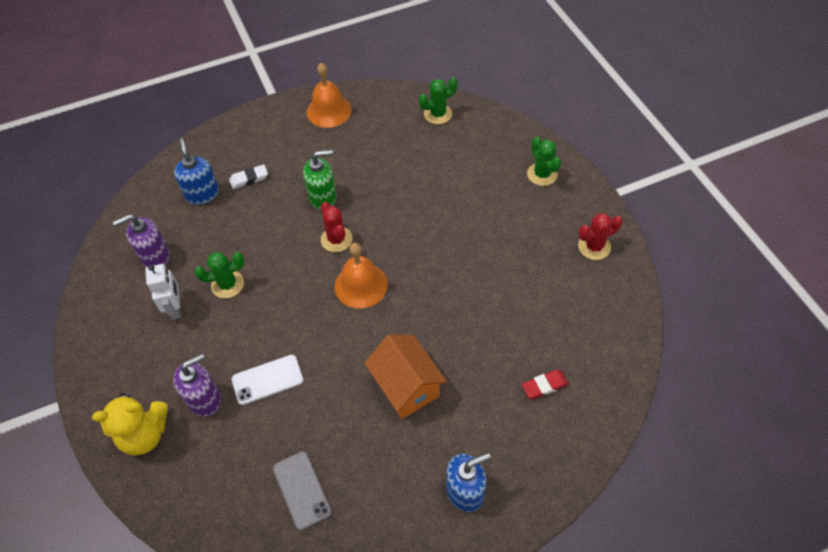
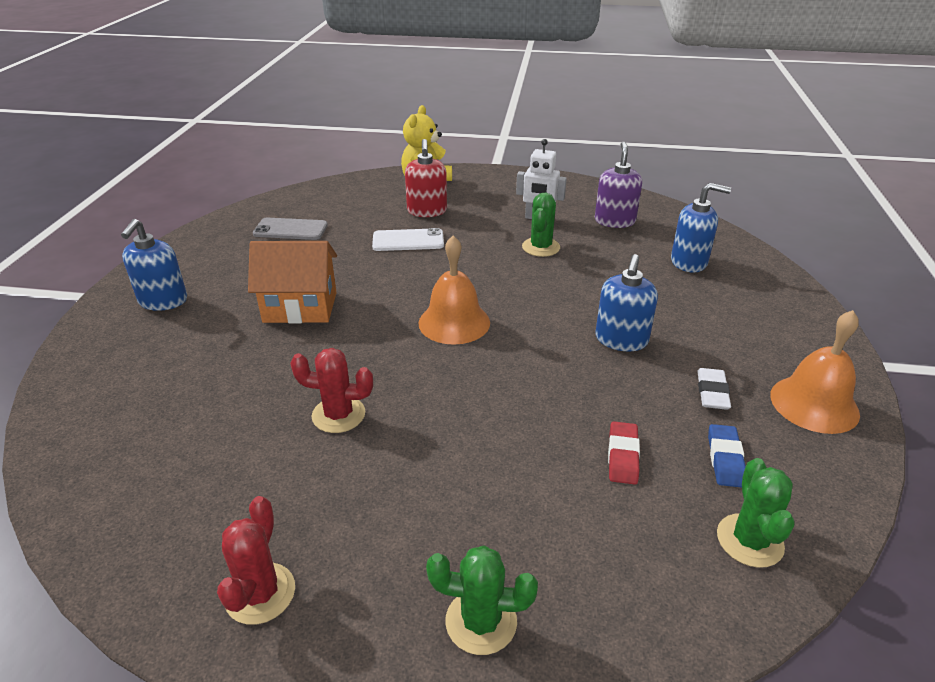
camera: 120 degrees right, 20 degrees down
(204, 399) = (427, 211): purple soap dispenser -> red soap dispenser
(249, 179) = (695, 296): white eraser -> white eraser (712, 392)
(267, 380) = (408, 240): white phone -> white phone turned 75 degrees clockwise
(323, 197) = (621, 340): green soap dispenser -> blue soap dispenser
(336, 239) = (539, 328): red cactus -> red cactus (338, 415)
(394, 131) = (725, 459): none -> blue eraser
(544, 386) = (162, 401): red eraser -> red eraser (622, 456)

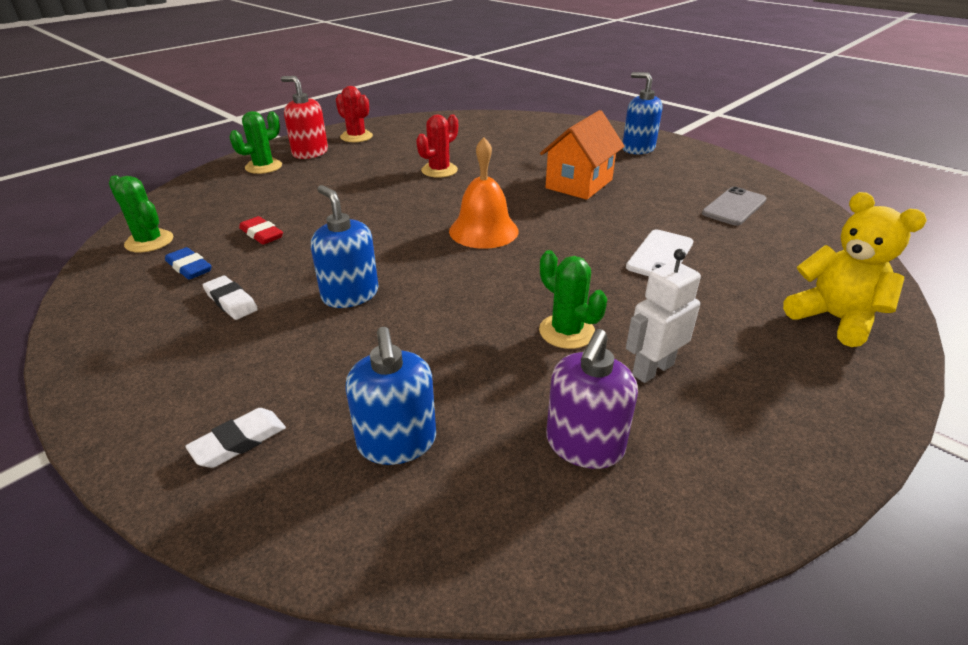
camera: 125 degrees right, 0 degrees up
(427, 211) = (735, 290): red soap dispenser -> red soap dispenser (310, 153)
(614, 221) = (584, 445): purple soap dispenser -> purple soap dispenser turned 75 degrees clockwise
(689, 262) = (397, 442): blue soap dispenser -> blue soap dispenser turned 60 degrees counterclockwise
(766, 304) = (239, 442): none -> white eraser
(814, 404) = (128, 346): orange bell -> none

